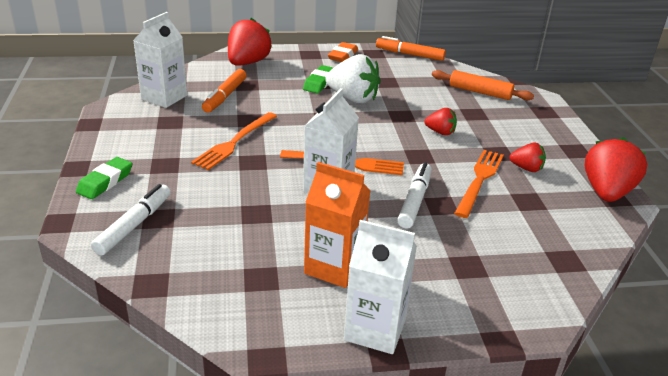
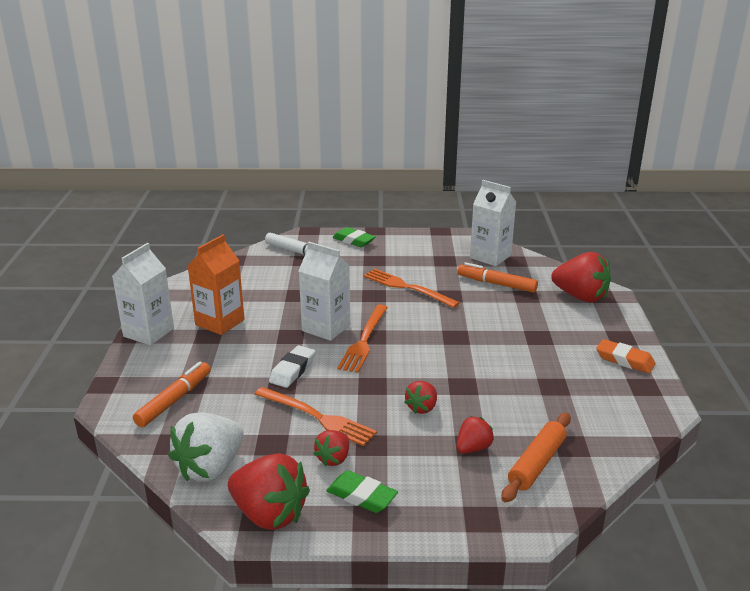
camera: 100 degrees right, 5 degrees down
(319, 83) = (539, 338): green eraser -> green eraser (361, 496)
(353, 98) = (502, 356): white strawberry -> white strawberry (210, 468)
(409, 54) = (652, 417): orange marker -> orange marker (174, 400)
(414, 201) = (292, 370): white marker -> white eraser
(478, 113) = (473, 448): none -> red strawberry

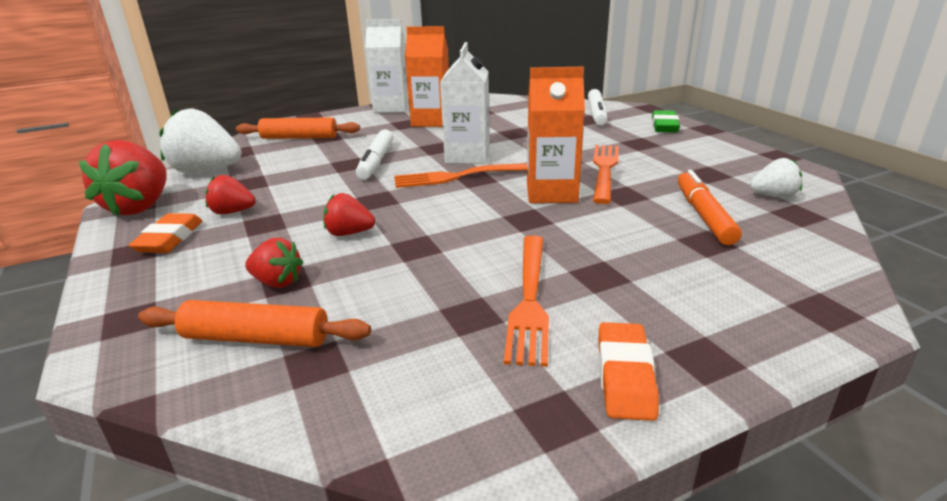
camera: 65 degrees right, 0 degrees up
(174, 400) = (299, 137): orange marker -> orange rolling pin
(292, 370) = (376, 162): white eraser -> white marker
(317, 417) = (301, 189): orange fork -> orange fork (529, 299)
(361, 496) = (170, 239): green eraser -> orange eraser
(425, 317) = (551, 193): none -> orange carton
(490, 257) = (774, 196): white carton -> white strawberry
(580, 297) = (783, 289): red strawberry -> none

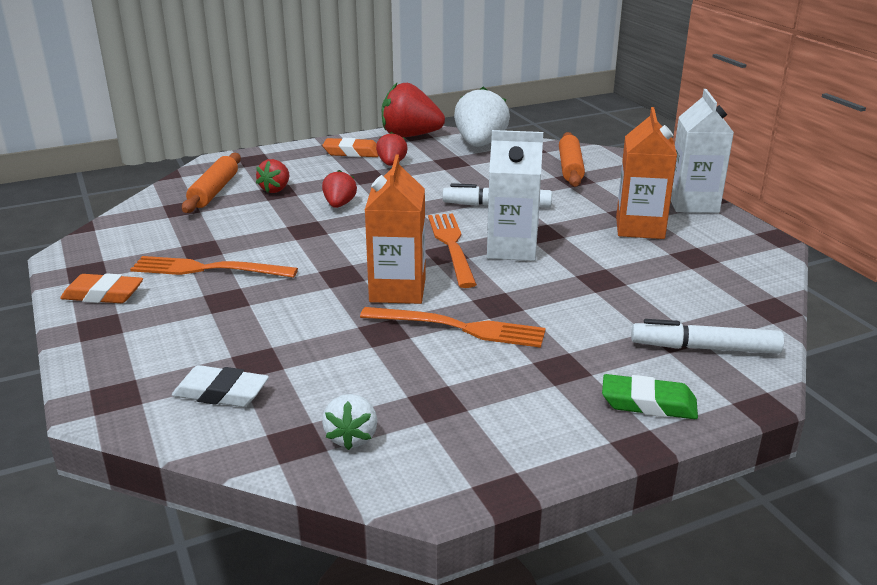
camera: 90 degrees right, 0 degrees up
(703, 215) = (315, 372): orange marker -> none
(768, 252) = (221, 393): none -> white eraser

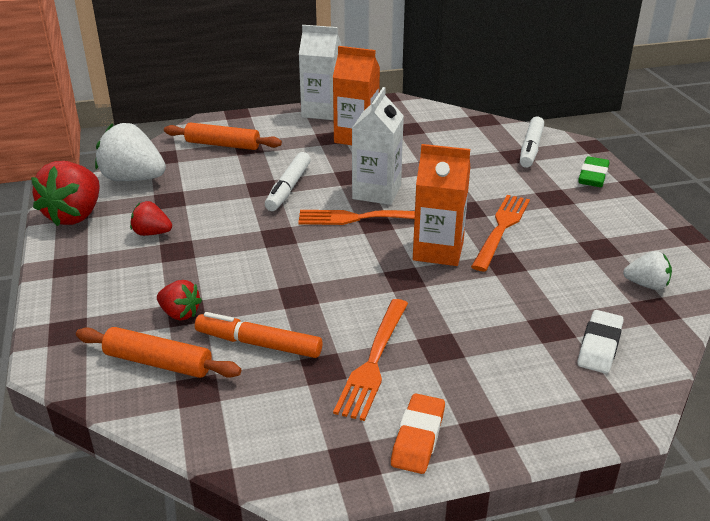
camera: 80 degrees left, 5 degrees up
(235, 221) = (258, 344): none -> orange marker
(339, 205) = (246, 272): red strawberry -> none
(352, 152) = (99, 256): orange eraser -> none

